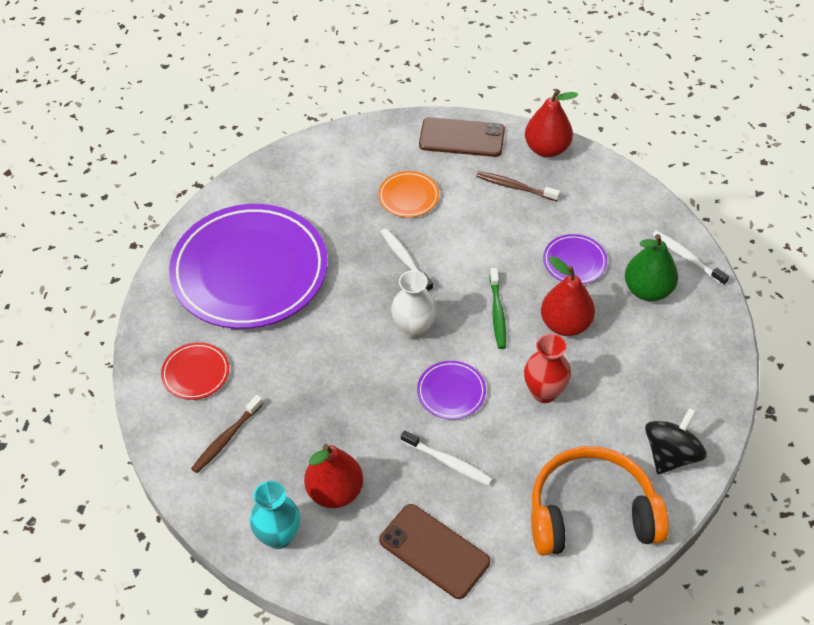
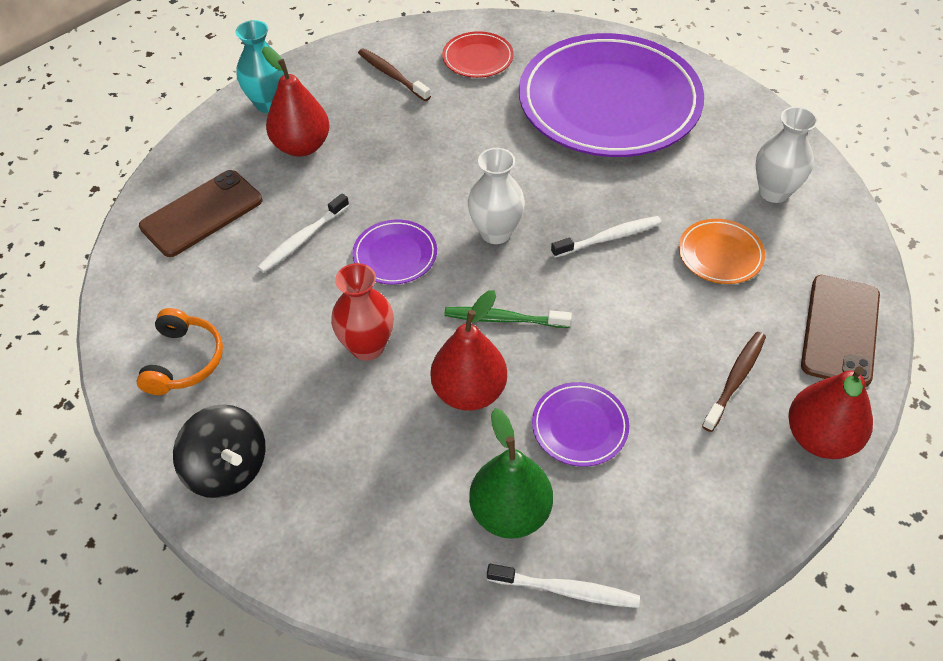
camera: 100 degrees right, 0 degrees up
(340, 169) = (774, 192): none -> white vase
(591, 513) = (184, 361): orange headphones -> orange headphones, size x0.55
(687, 258) = (566, 590): white toothbrush -> white toothbrush turned 45 degrees clockwise

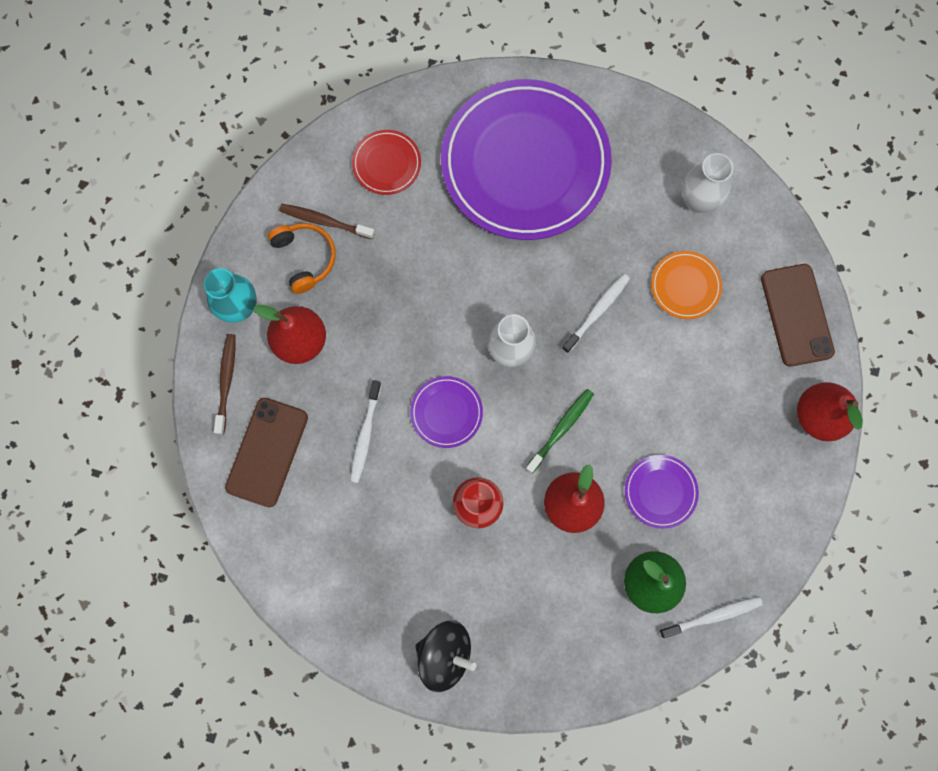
camera: 30 degrees left, 25 degrees up
(184, 361) = (353, 589): orange headphones -> orange headphones (305, 258)
(504, 319) = (561, 429): green toothbrush -> green toothbrush turned 150 degrees clockwise
(735, 380) = (744, 397): brown toothbrush -> brown toothbrush (226, 382)

